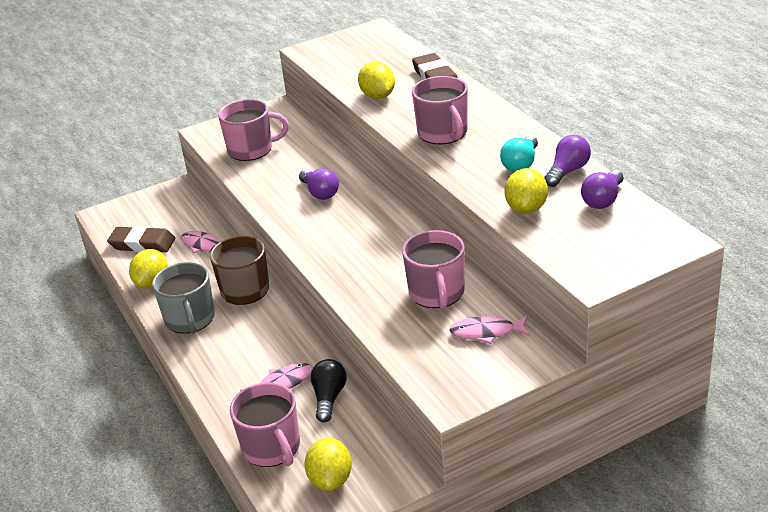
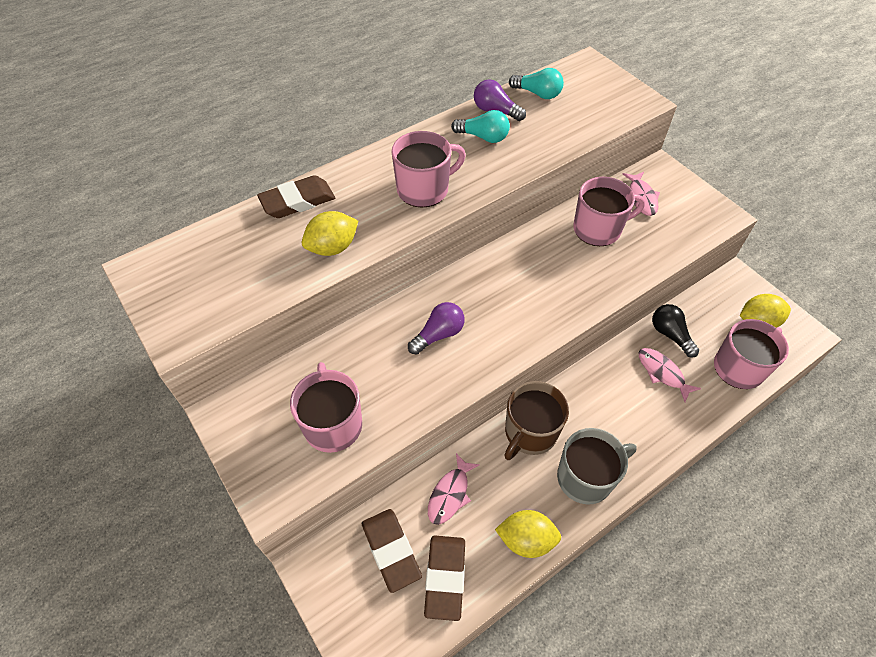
camera: 100 degrees left, 20 degrees up
(173, 220) = (391, 551): none -> brown eraser
(329, 398) = (670, 335): black light bulb -> black light bulb turned 60 degrees clockwise
(526, 208) = (555, 133): yellow lemon -> none
(603, 200) = (537, 94): purple light bulb -> turquoise light bulb

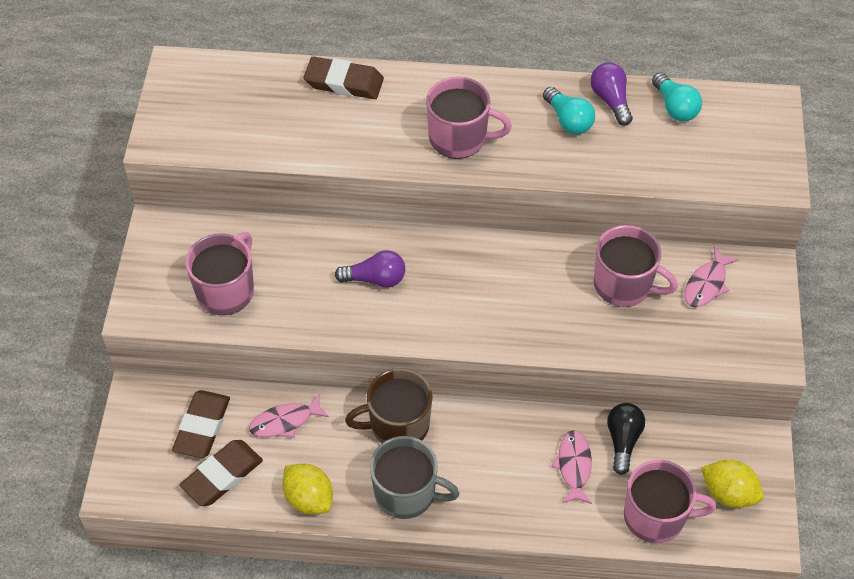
camera: 40 degrees right, 0 degrees up
(332, 247) = (332, 142): yellow lemon -> none

